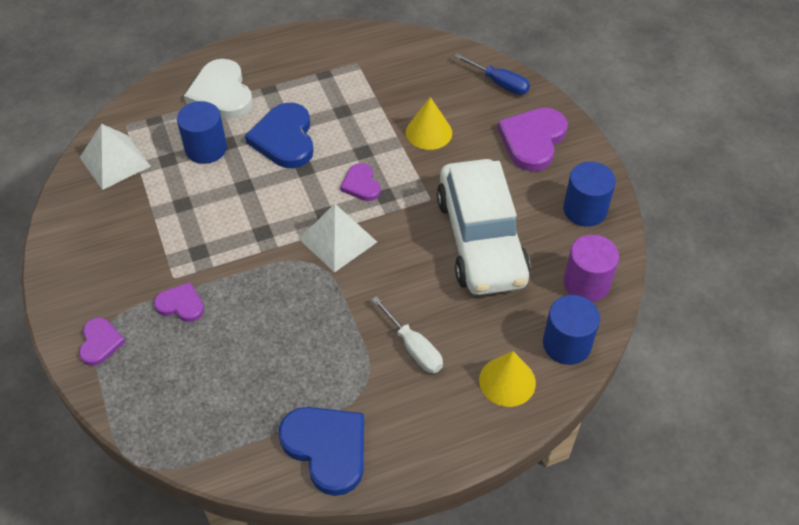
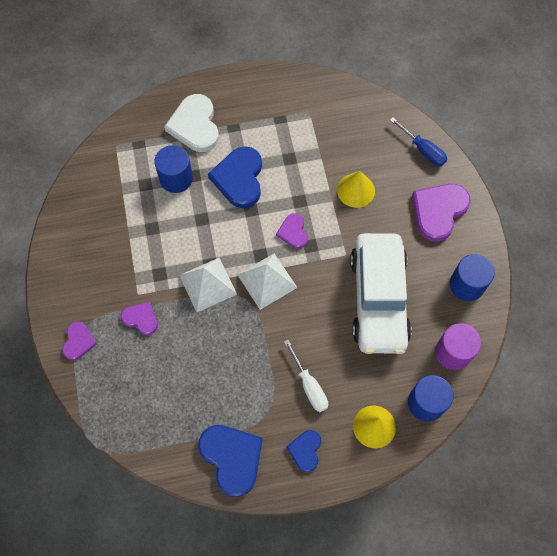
camera: 10 degrees right, 15 degrees up
(115, 161) = (104, 180): white pyramid -> white pyramid (208, 284)
(423, 423) = (305, 450): none -> blue heart

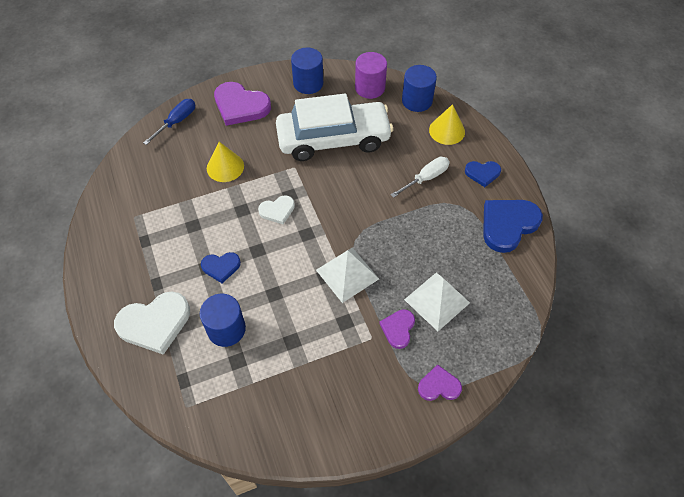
camera: 100 degrees left, 10 degrees down
(239, 178) = (221, 267): blue heart -> blue heart, size x0.55
(267, 281) = (333, 224): white pyramid -> white pyramid (437, 301)
(293, 232) = (277, 210): purple heart -> white heart

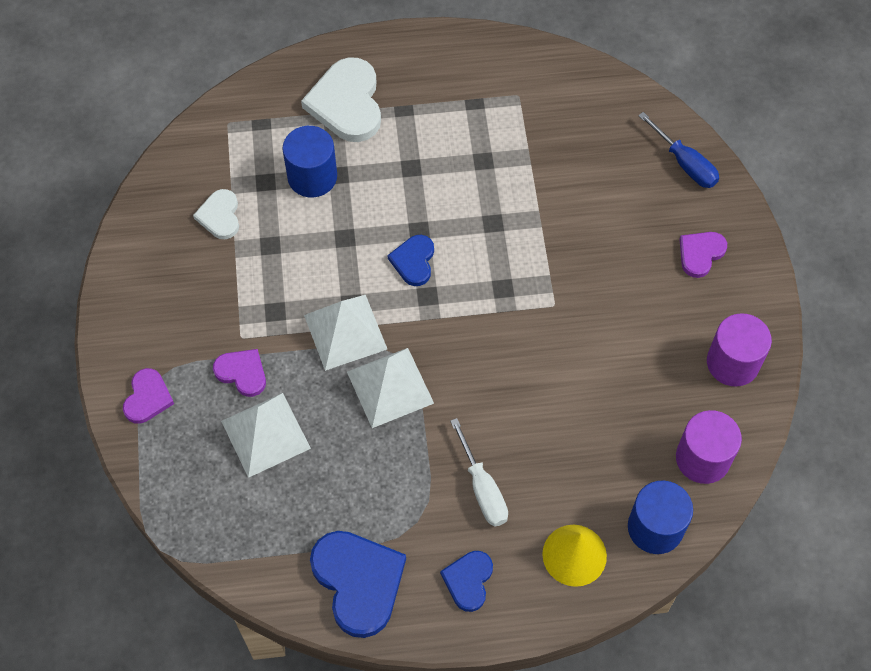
camera: 105 degrees right, 5 degrees up
(221, 267) = (406, 184): blue heart -> blue heart (413, 261)
(225, 167) = (578, 214): yellow cone -> none
(240, 106) = (700, 254): purple heart -> purple heart, size x0.55
(277, 210) = (479, 267): white heart -> white heart (220, 216)
(308, 83) = (733, 363): blue cylinder -> purple cylinder
(333, 139) = (597, 373): white car -> none
(378, 239) = (390, 387): none -> white pyramid

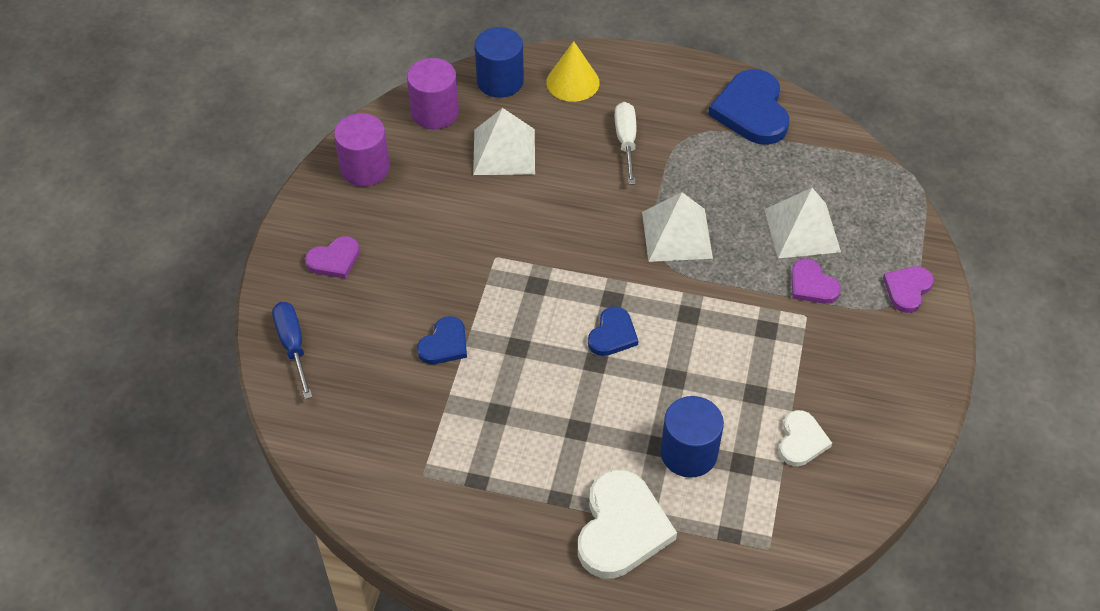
camera: 160 degrees left, 10 degrees down
(345, 332) = (702, 291): white pyramid -> white pyramid (504, 151)
(468, 580) = (663, 89): blue heart -> blue heart (444, 344)

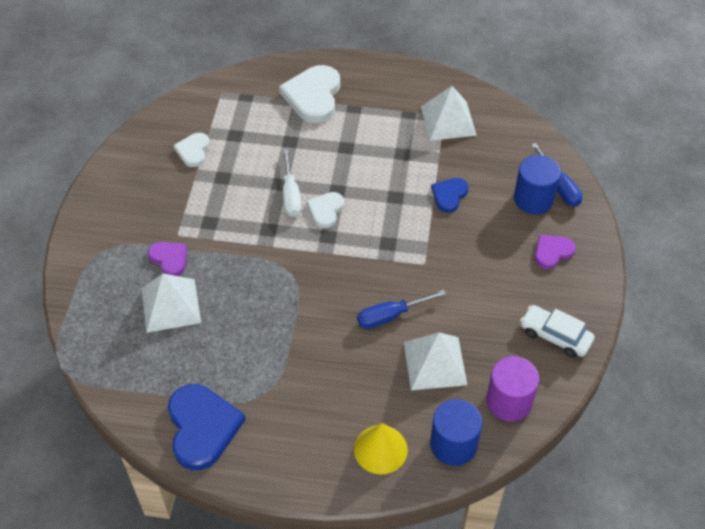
camera: 175 degrees right, 0 degrees up
(365, 168) = (555, 336): purple cylinder -> white car
(546, 201) = (390, 316): none -> blue screwdriver
(612, 334) = (325, 210): blue heart -> white heart
(626, 141) = (323, 383): white screwdriver -> white screwdriver (291, 195)
(676, 235) = (277, 293): white pyramid -> white pyramid (448, 120)
(688, 453) = (270, 139): blue cylinder -> blue cylinder (533, 199)
(907, 289) = (93, 260): purple heart -> none

